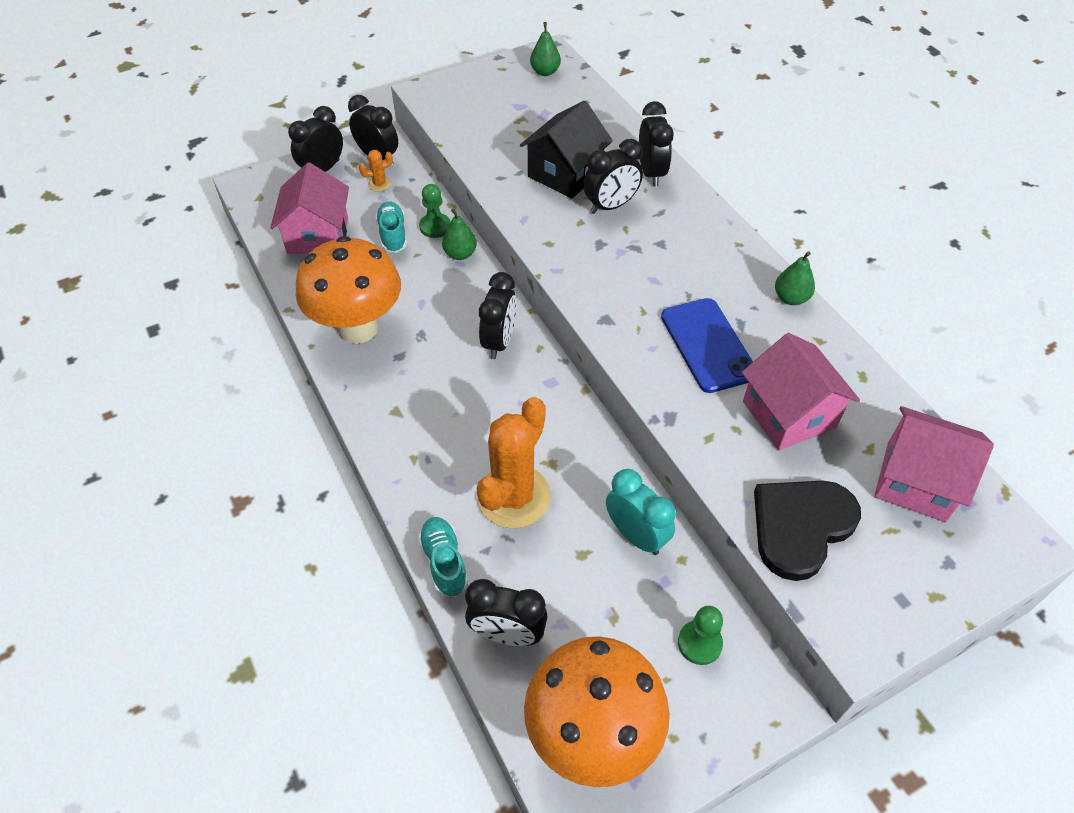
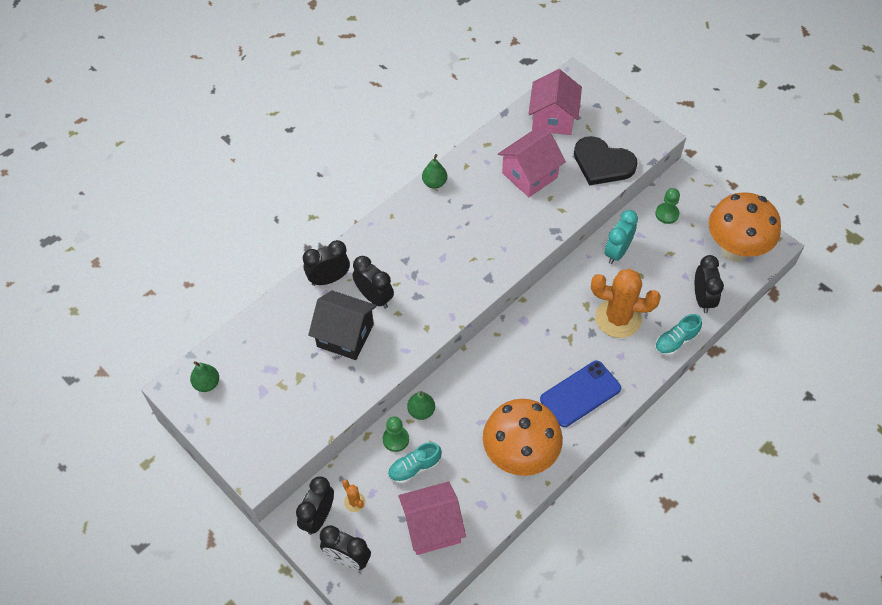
camera: 105 degrees left, 5 degrees up
(499, 342) = (500, 360): black clock -> none
(708, 345) = (490, 220): blue phone -> blue phone (580, 394)

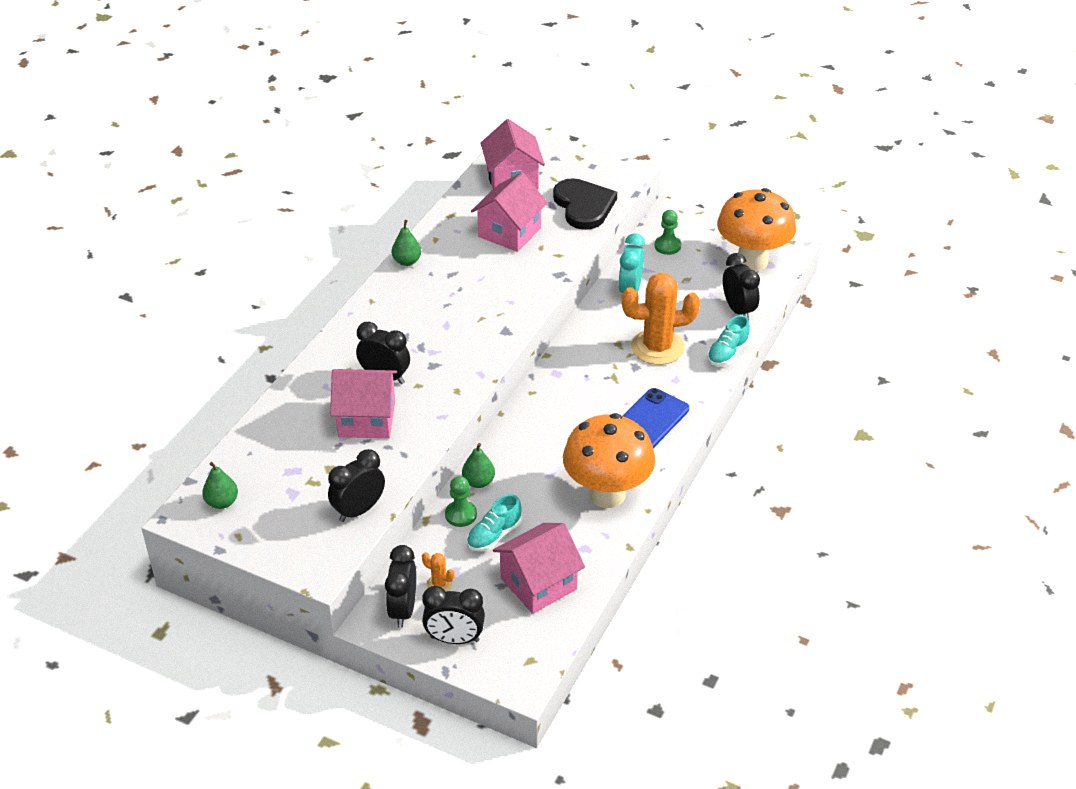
camera: 20 degrees left, 15 degrees down
(329, 279) = (324, 373): black clock -> black clock (359, 510)
(345, 335) = (367, 419): black house -> pink house
(602, 163) = (584, 206): black heart -> black heart turned 120 degrees counterclockwise

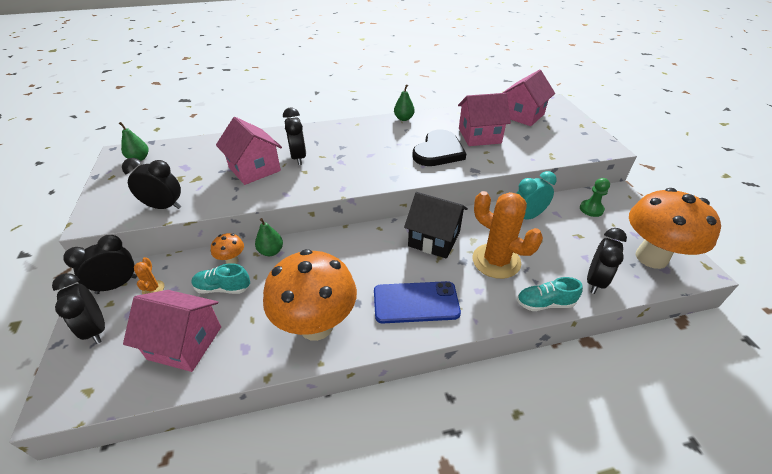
camera: 50 degrees right, 0 degrees up
(461, 515) = (232, 261): green pawn -> orange mushroom
(584, 206) = (547, 147): black heart -> black heart (438, 151)
(588, 366) = (434, 239): none -> black house

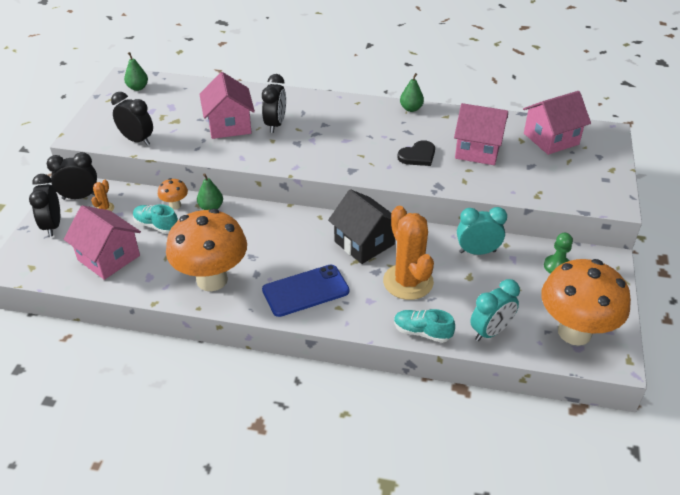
camera: 25 degrees right, 0 degrees up
(416, 302) = (305, 291): blue phone -> blue phone turned 45 degrees counterclockwise
(438, 151) = (418, 155): black heart -> black heart, size x0.62
(595, 281) = (490, 332): black clock -> turquoise clock

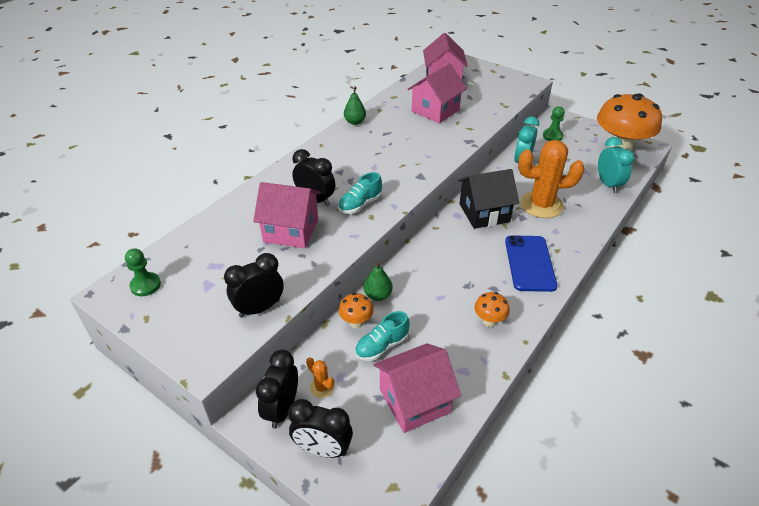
camera: 65 degrees left, 0 degrees up
(138, 87) = (145, 285): green pear -> green pawn
(212, 280) = (489, 321): orange mushroom -> orange mushroom, size x0.42
(418, 155) = (423, 138): black heart -> none
(422, 332) = (599, 215): turquoise shoe -> turquoise shoe (360, 204)

